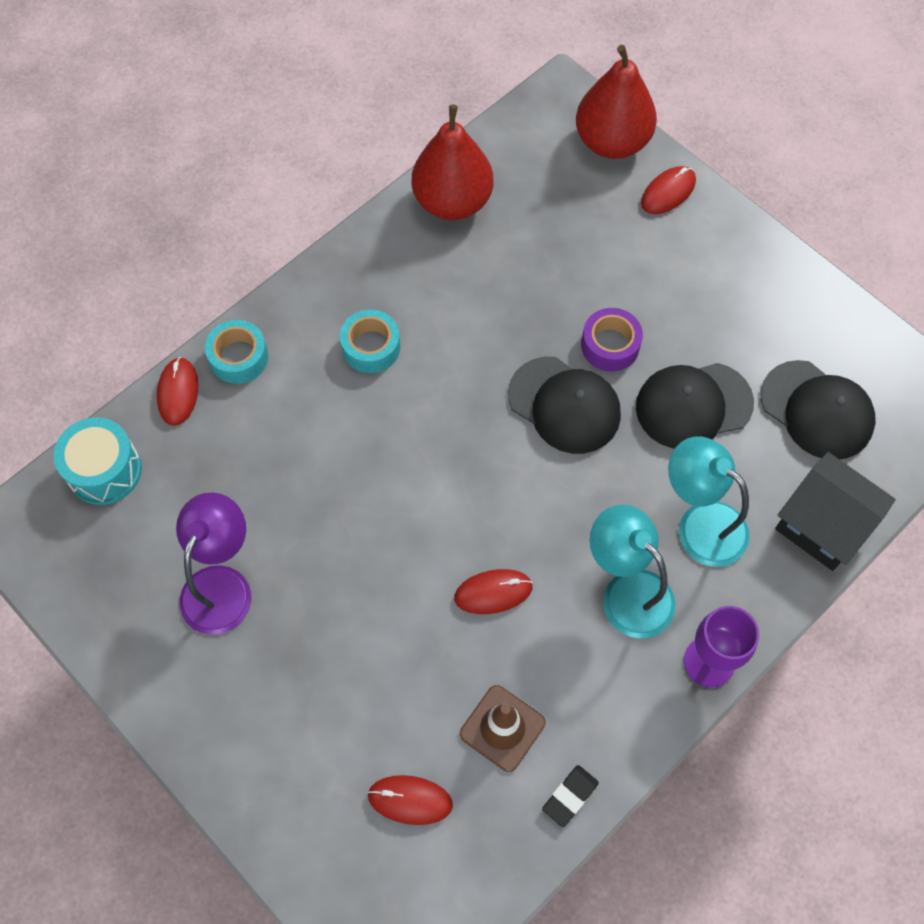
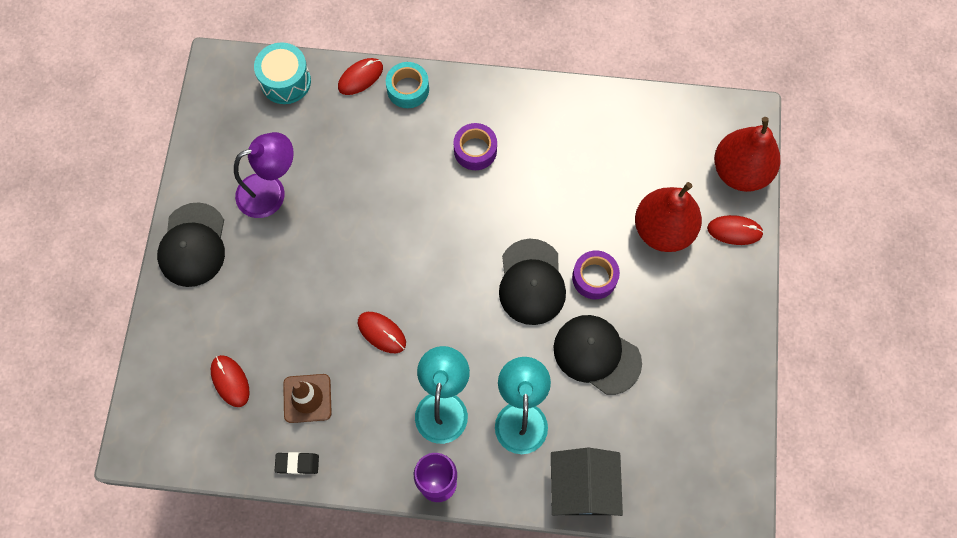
camera: 50 degrees right, 5 degrees up
(371, 347) = (475, 150): turquoise tape -> purple tape
(452, 201) = (611, 117): red pear -> red pear (663, 230)
(817, 410) = (659, 430): black cap -> black cap (193, 245)

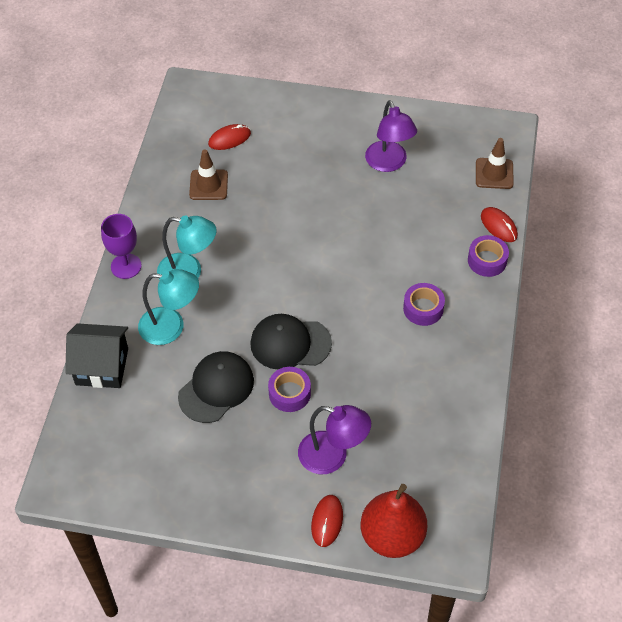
camera: 95 degrees right, 15 degrees down
(193, 245) = (344, 115): black cap -> none
(285, 81) = (494, 173): turquoise drum -> brown traffic cone
(297, 463) = (158, 178): black eraser -> none
(382, 332) = (256, 234): red mouse -> none
(408, 89) = (487, 260): turquoise tape -> purple tape
(663, 230) = (332, 456): red pear -> purple lamp

